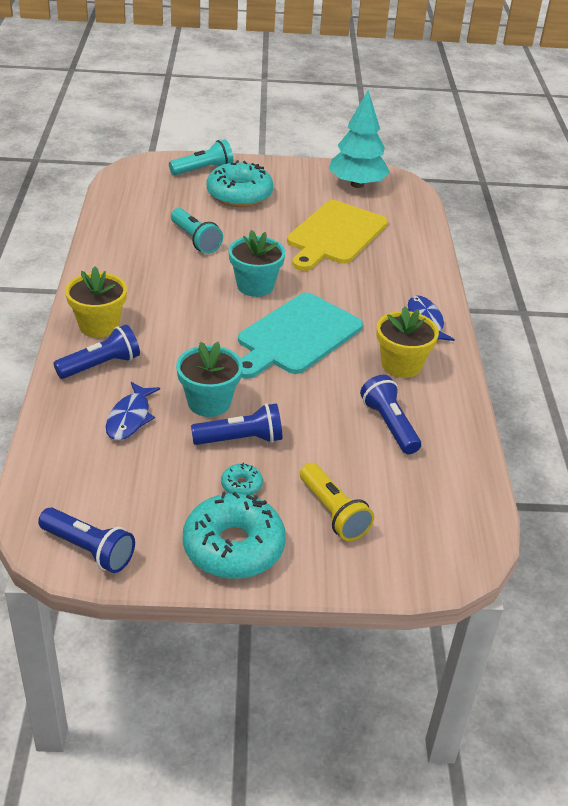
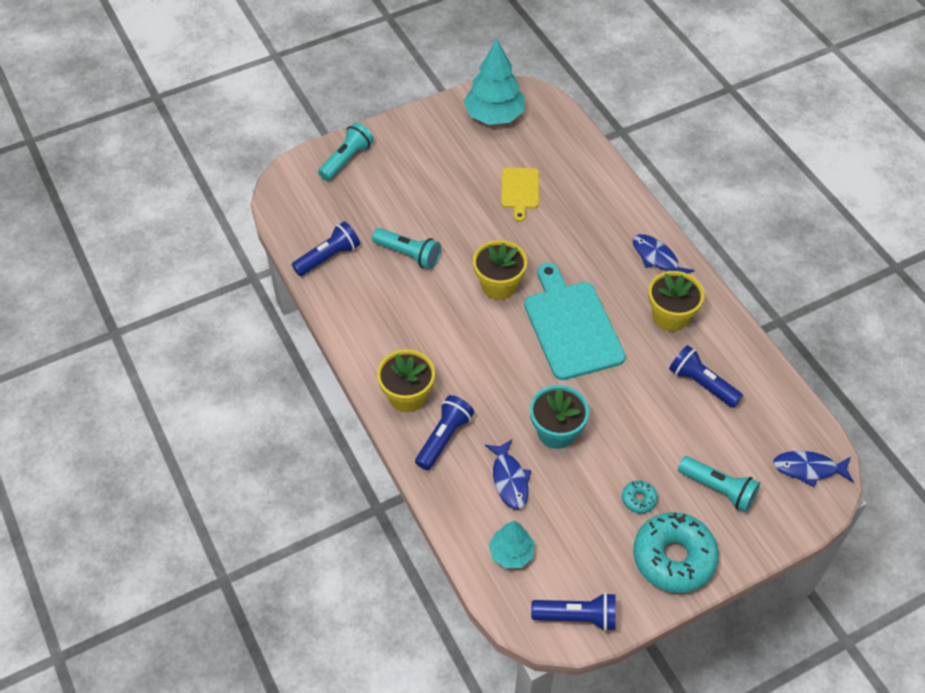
camera: 25 degrees left, 15 degrees up
(76, 471) = (511, 553): none -> turquoise tree
(239, 195) = (403, 178): turquoise donut -> none
(241, 439) = (607, 456): blue flashlight -> blue flashlight (328, 257)
(255, 286) = (499, 285): turquoise flower pot -> yellow flower pot
(296, 336) = (571, 326): turquoise cutting board -> turquoise cutting board turned 150 degrees clockwise
(333, 512) = (718, 489): yellow flashlight -> turquoise flashlight
(335, 235) = (520, 190): yellow cutting board -> yellow cutting board, size x0.54
(449, 538) = (808, 469): none -> blue fish

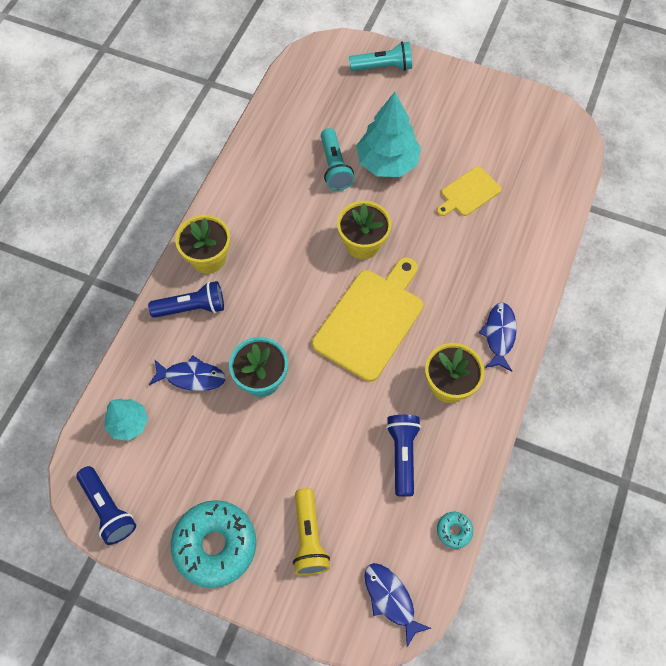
camera: 50 degrees right, 10 degrees up
(328, 257) = (284, 122): blue flashlight -> none
(494, 115) = (525, 123): turquoise tree -> turquoise tree (387, 162)
(509, 479) = (191, 377): blue fish -> blue fish turned 120 degrees counterclockwise
(571, 326) = (371, 320): turquoise cutting board -> yellow cutting board
(638, 499) = (249, 482): turquoise donut -> turquoise donut (454, 531)
(718, 489) = (309, 537): turquoise flashlight -> yellow flashlight

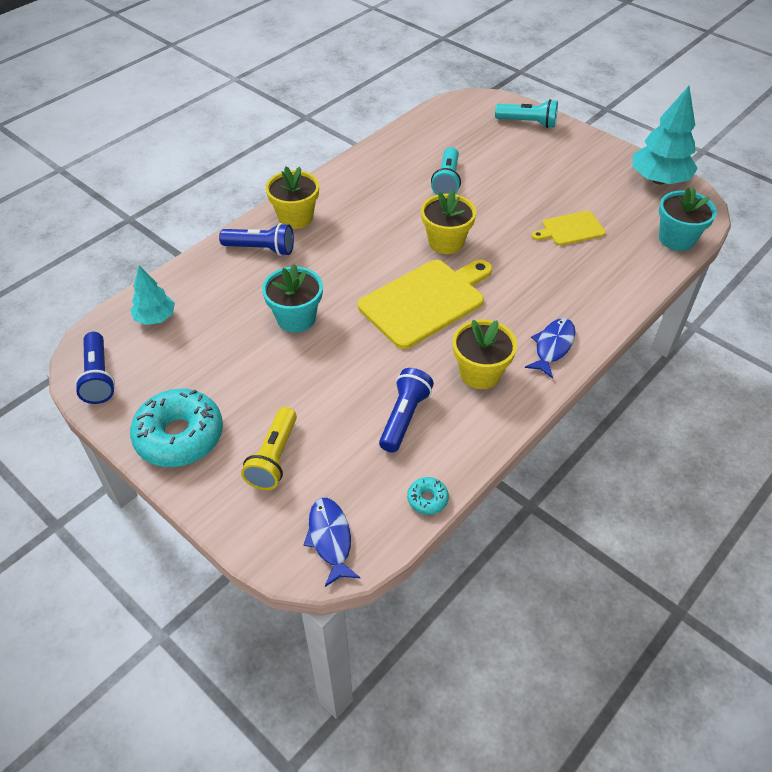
camera: 20 degrees right, 15 degrees down
(191, 377) = (232, 299): blue fish -> none
(387, 162) = (499, 189): turquoise tree -> turquoise tree (659, 180)
(564, 176) = (676, 239): none -> turquoise flower pot

